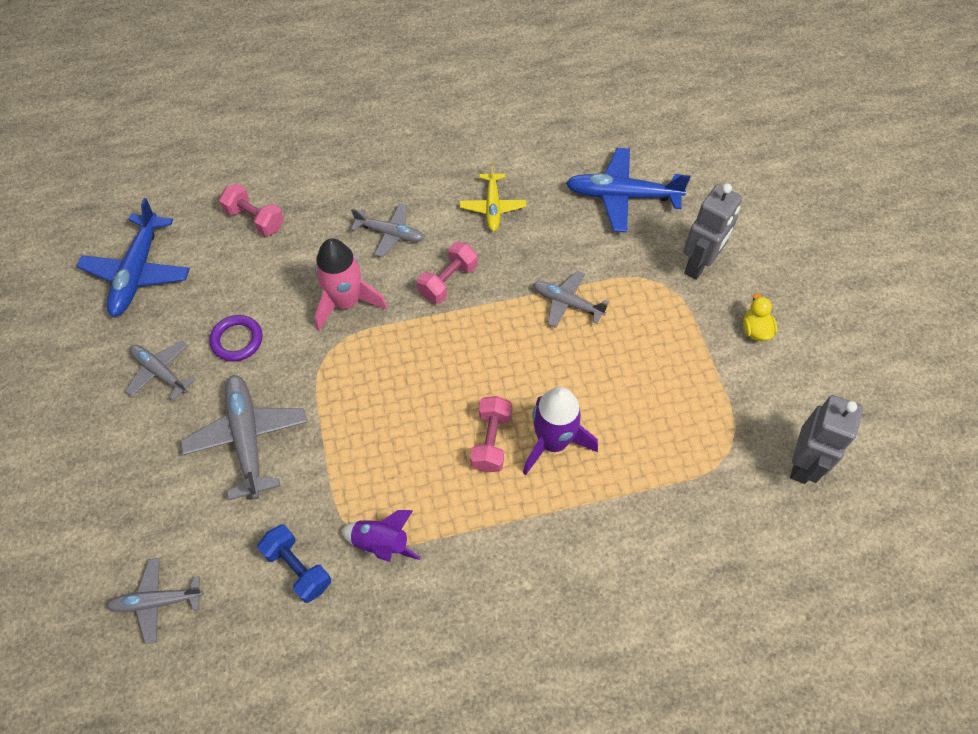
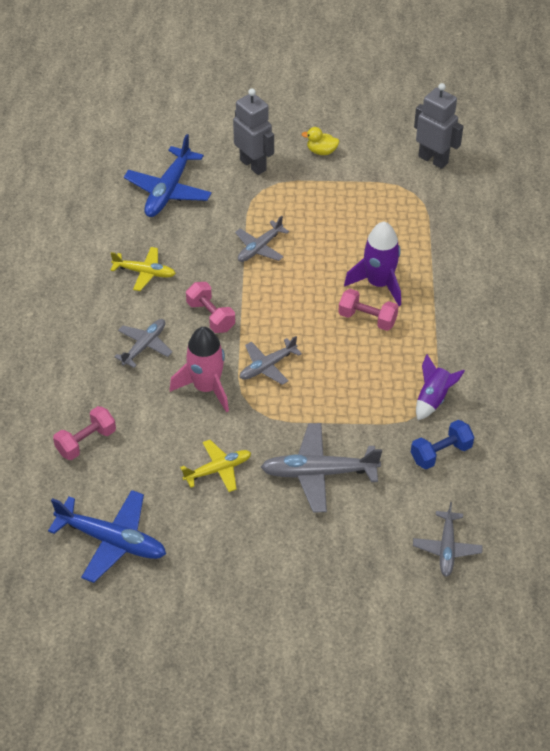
camera: 75 degrees left, 10 degrees down
(161, 372) = (232, 530): grey plane -> grey plane (267, 366)
(237, 340) = (218, 470): purple ring -> yellow plane

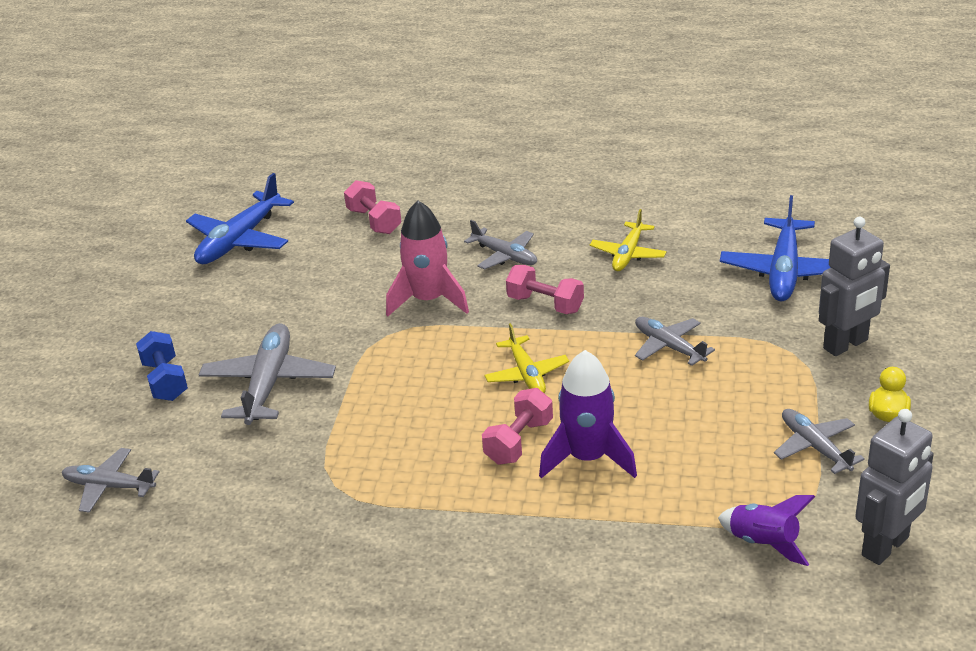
camera: 100 degrees right, 15 degrees down
(168, 190) = (784, 271): blue plane -> blue plane turned 105 degrees counterclockwise
(211, 316) = (545, 304): pink dumbbell -> pink dumbbell turned 60 degrees clockwise
(218, 470) = (303, 307): yellow plane -> yellow plane (526, 374)
(267, 366) = (451, 348): grey plane -> grey plane (815, 447)
(433, 398) = (354, 497): purple rocket -> purple rocket (764, 543)
(441, 453) = (258, 495): blue dumbbell -> blue dumbbell (165, 381)

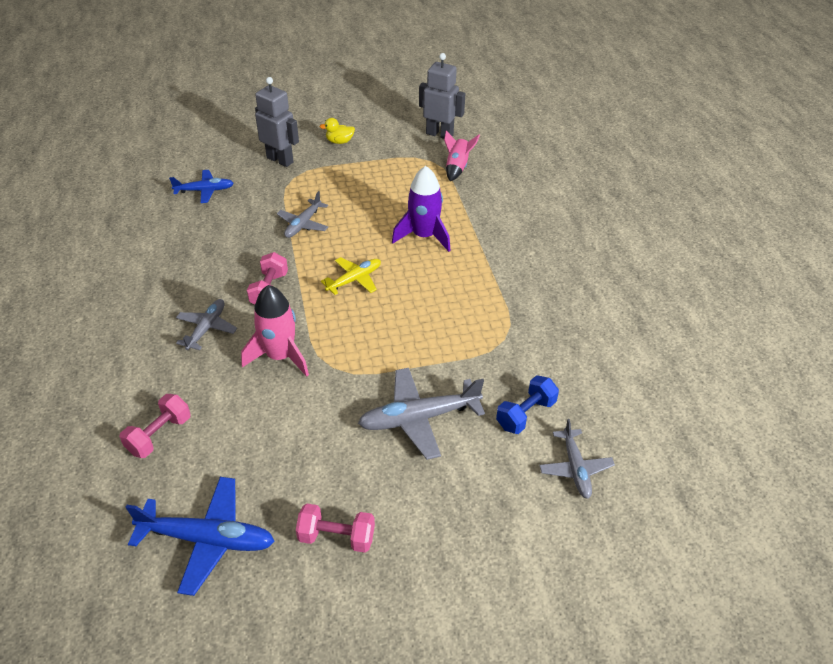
camera: 115 degrees left, 10 degrees up
(165, 381) = (443, 493): blue dumbbell -> blue dumbbell (525, 414)
(519, 441) = (422, 267): pink dumbbell -> pink dumbbell (336, 537)
(628, 254) = (194, 262): yellow plane -> none
(764, 543) = (457, 167): purple rocket -> pink rocket
(784, 271) = (204, 191): blue plane -> blue plane, size x0.62
(815, 447) = (377, 160): grey plane -> none

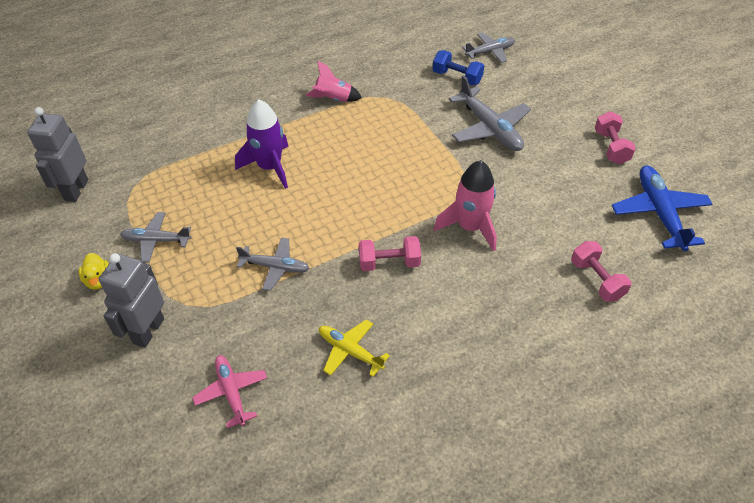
camera: 105 degrees left, 5 degrees up
(159, 435) = (596, 280): pink dumbbell -> pink dumbbell turned 45 degrees clockwise
(204, 191) = (232, 392): blue plane -> pink plane
(207, 328) = (462, 294): grey plane -> grey plane (156, 240)
(354, 280) = (351, 202): yellow plane -> yellow plane (350, 351)
(457, 167) = (144, 164): pink rocket -> pink rocket (333, 99)

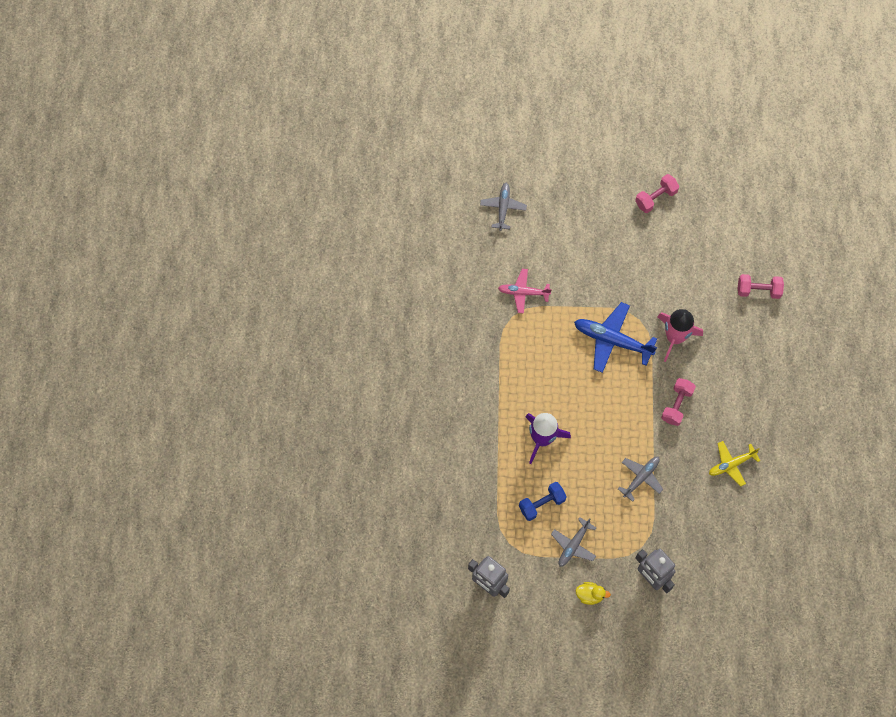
camera: 60 degrees left, 20 degrees up
(232, 392) = (724, 545): pink plane -> pink plane (523, 292)
(333, 99) = (491, 357): pink rocket -> none
(457, 77) = (519, 252): blue dumbbell -> blue dumbbell (542, 504)
(489, 128) = (589, 265): grey plane -> none
(611, 147) = (655, 198): pink dumbbell -> pink dumbbell turned 60 degrees counterclockwise
(659, 213) = (729, 213): blue plane -> blue plane (612, 340)

